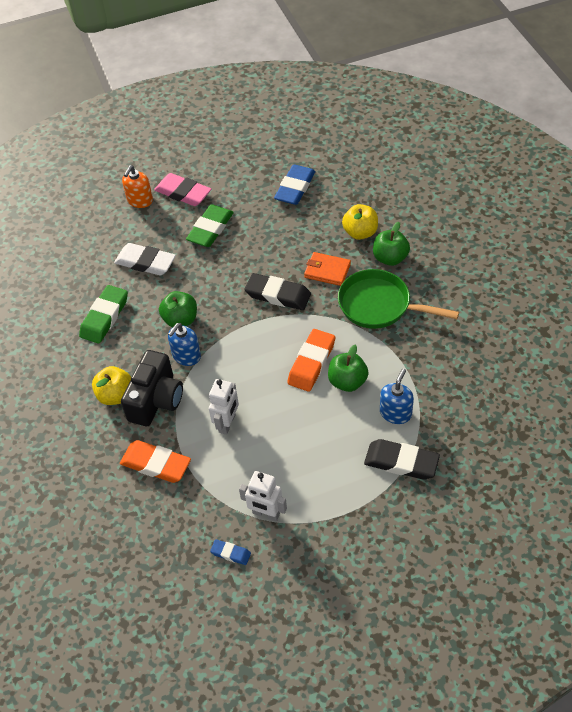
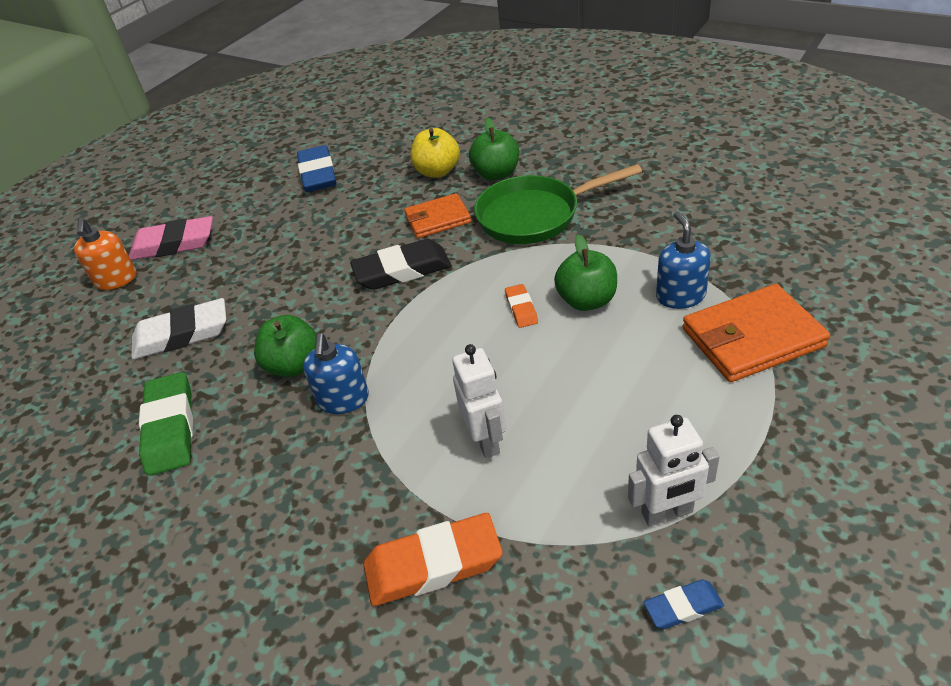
camera: 35 degrees left, 10 degrees down
(115, 395) = (276, 514): yellow apple -> none
(156, 400) = (350, 479): black camera -> none
(210, 229) = (245, 257): green eraser -> none
(311, 363) = (521, 309): orange eraser -> orange eraser, size x0.51
(401, 462) = (752, 337): black eraser -> orange wallet

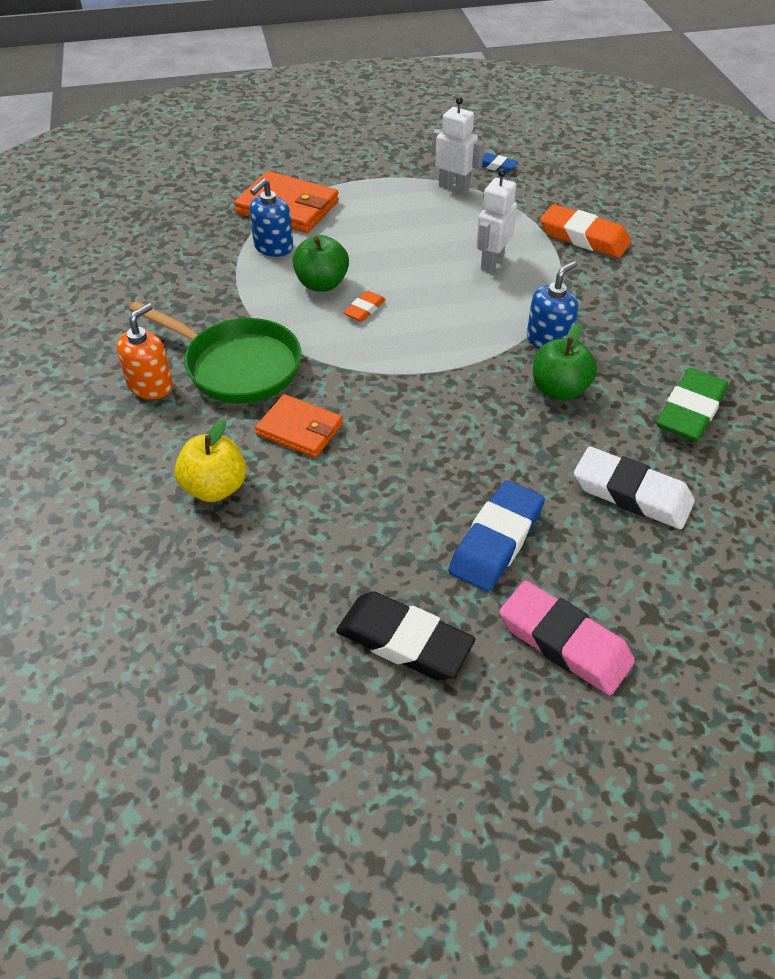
camera: 140 degrees left, 5 degrees up
(116, 279) = (664, 639): orange soap dispenser -> orange soap dispenser (151, 386)
(318, 174) = (310, 610): blue eraser -> blue eraser (496, 540)
(402, 270) = (394, 403): black eraser -> black eraser (404, 641)
(496, 174) = (184, 434): green apple -> none

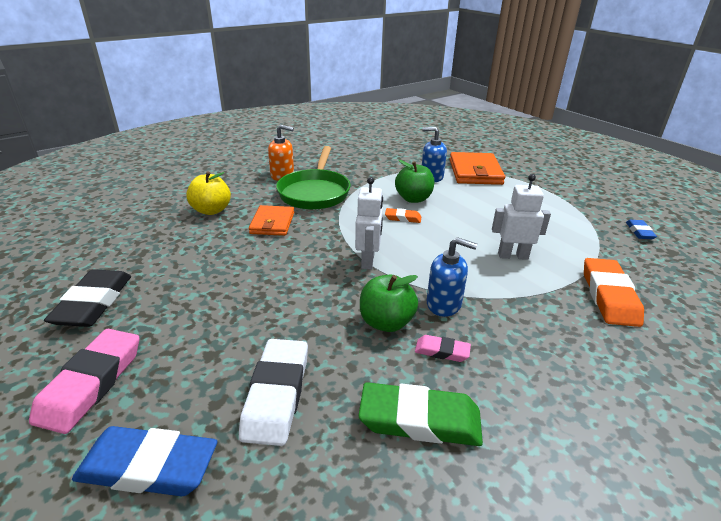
camera: 65 degrees right, 15 degrees down
(454, 187) = (582, 220): white robot -> white robot (368, 261)
(496, 540) = (195, 324): blue eraser -> blue eraser (148, 466)
(615, 368) = (442, 351): none -> pink eraser

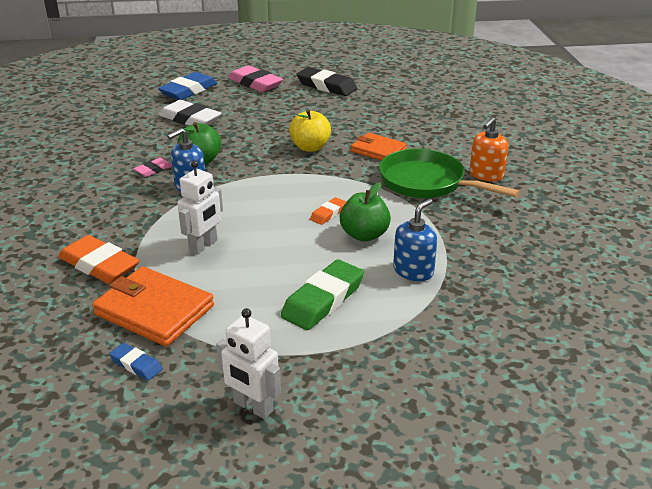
camera: 120 degrees right, 0 degrees up
(211, 210) = (426, 130): yellow apple -> yellow apple (310, 147)
(368, 261) = (276, 175): white robot -> white robot (253, 407)
(420, 420) = (123, 148): green eraser -> green eraser (323, 300)
(475, 172) = (404, 317): orange wallet -> orange wallet (154, 310)

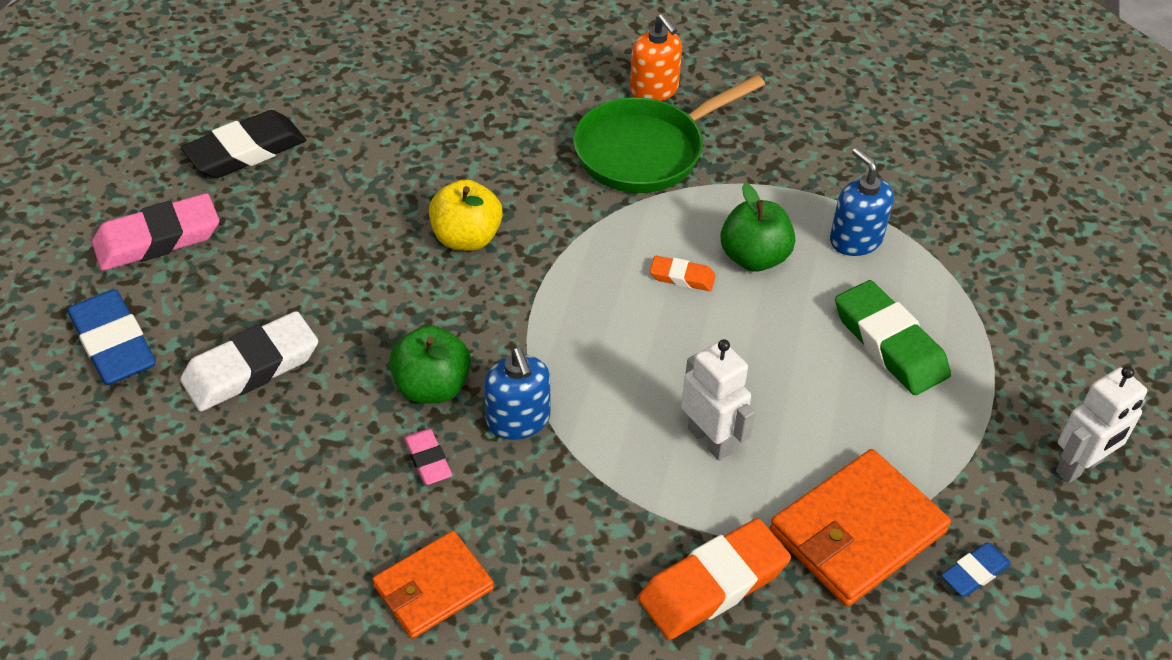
camera: 70 degrees left, 15 degrees up
(328, 213) = (682, 277): orange eraser -> orange eraser turned 45 degrees counterclockwise
(378, 150) = (523, 167): orange wallet -> orange wallet (433, 587)

